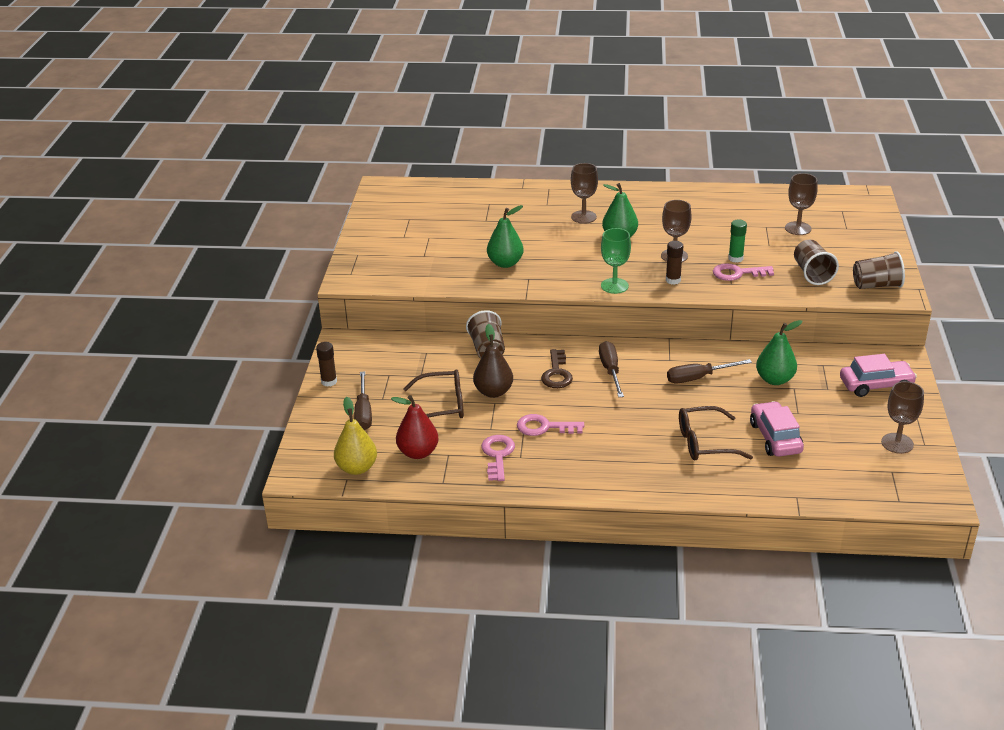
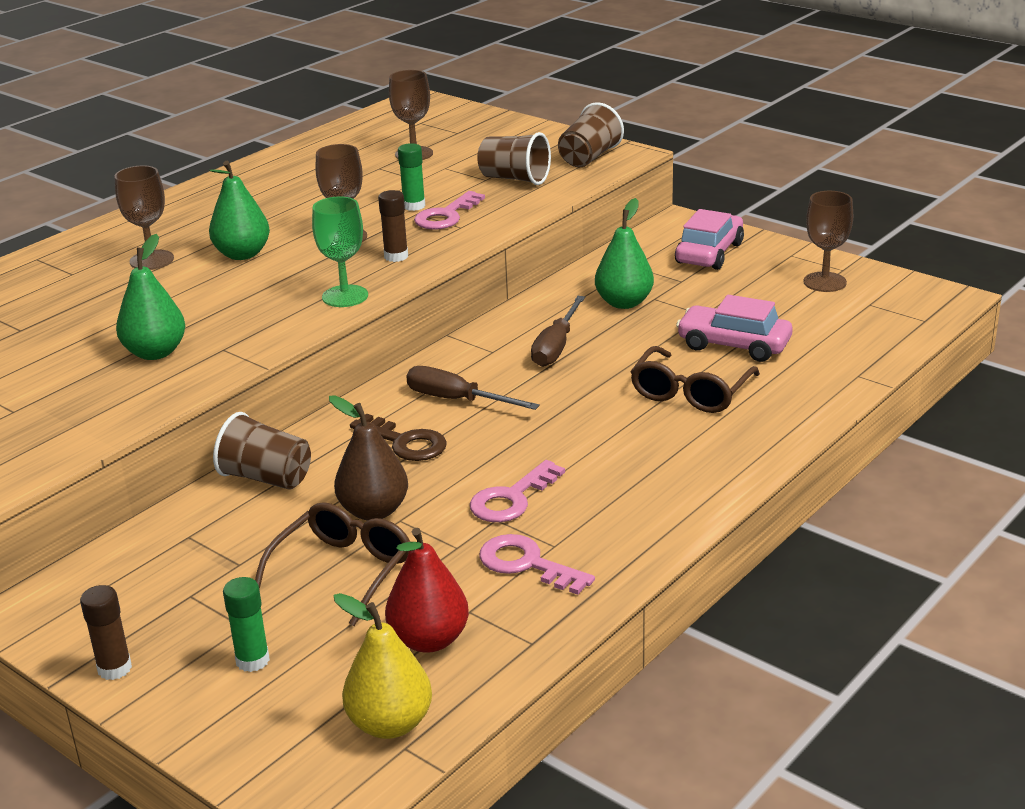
camera: 55 degrees left, 5 degrees down
(363, 413) = (252, 660): brown screwdriver -> green glue stick

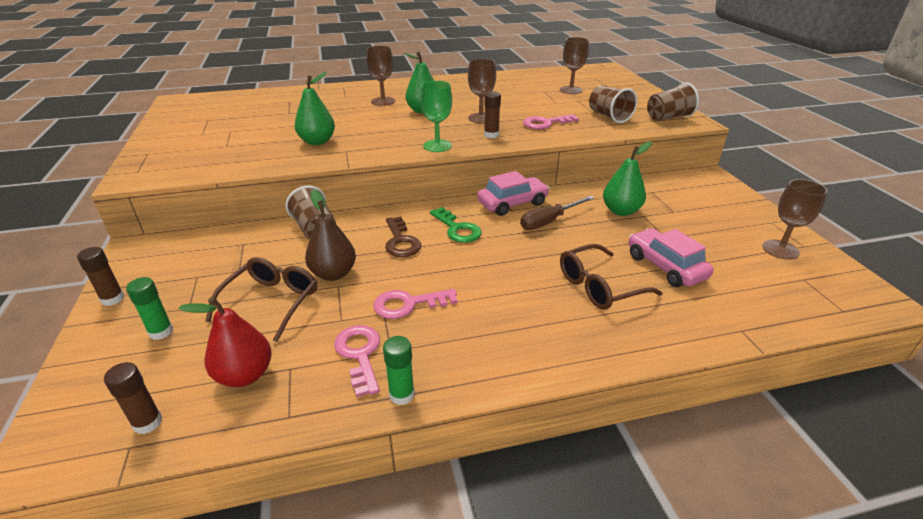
camera: 35 degrees right, 5 degrees up
(343, 571) = (272, 302): brown glasses -> brown glasses turned 45 degrees counterclockwise
(390, 724) = (148, 423): yellow pear -> brown glue stick
(414, 206) = (536, 114): green glue stick -> green glue stick (401, 395)
(457, 400) = (457, 229): brown screwdriver -> green key
(709, 253) = (711, 201): pink car -> pink car (512, 203)

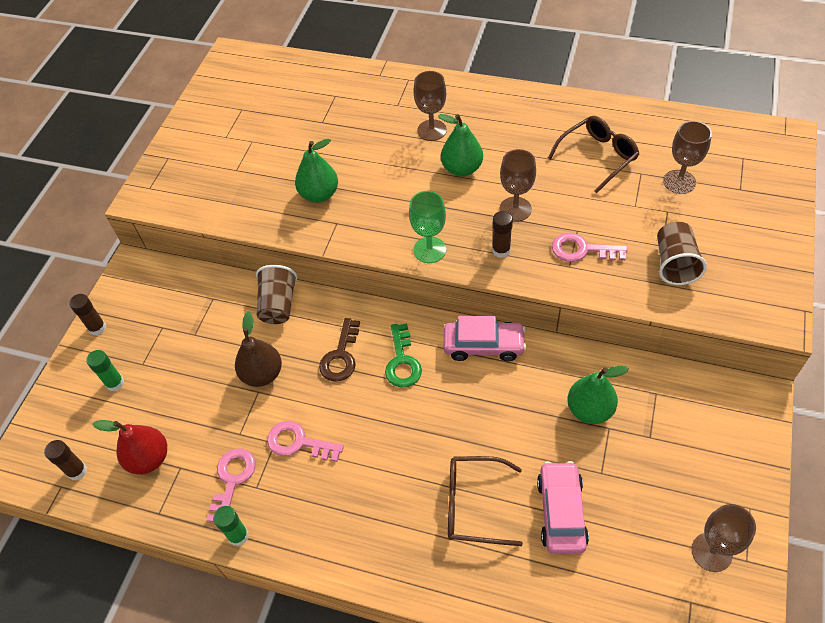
camera: 35 degrees right, 20 degrees up
(272, 302) = (201, 387): brown glasses -> brown glasses (598, 157)
(549, 221) = (499, 391): brown screwdriver -> none
(668, 117) = (751, 297): brown cup -> none

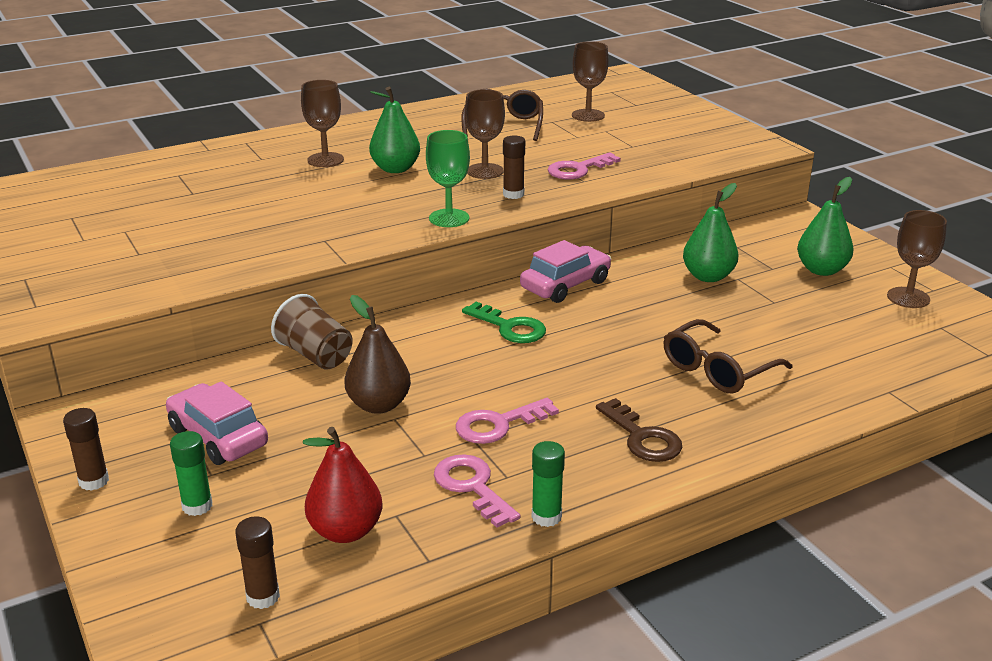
camera: 50 degrees left, 25 degrees down
(319, 194) = (273, 232): green pear -> green pear (821, 270)
(341, 356) = (443, 353): brown key -> brown key (642, 437)
(561, 512) = (785, 336): pink car -> pink car (218, 437)
(674, 264) = (657, 150): brown cup -> none

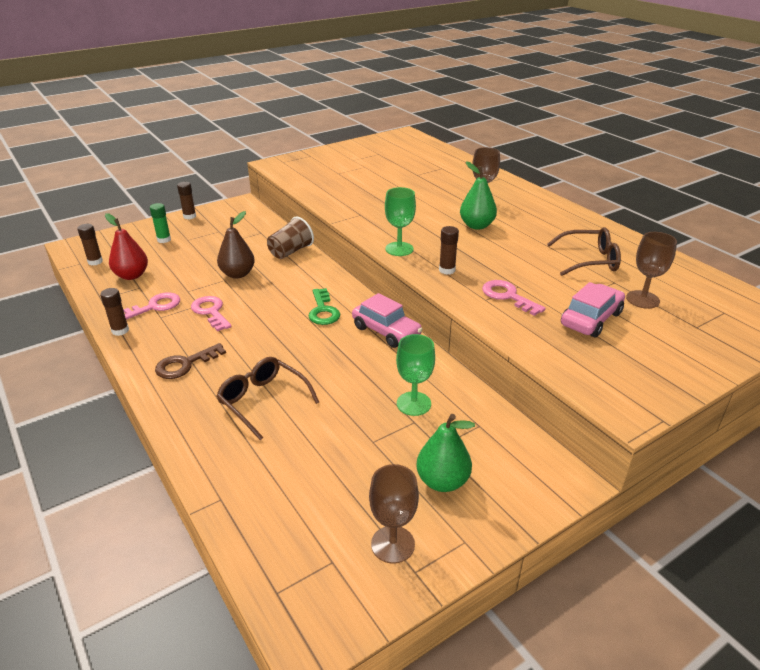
camera: 85 degrees right, 5 degrees up
(218, 437) = (217, 237): pink car -> pink car (591, 319)
(485, 171) = (486, 257): brown goblet -> none
(510, 327) = (323, 311): green key -> green key turned 45 degrees counterclockwise
(546, 517) = (120, 330): green glue stick -> brown glue stick
(708, 276) = (413, 403): green pear -> green goblet

